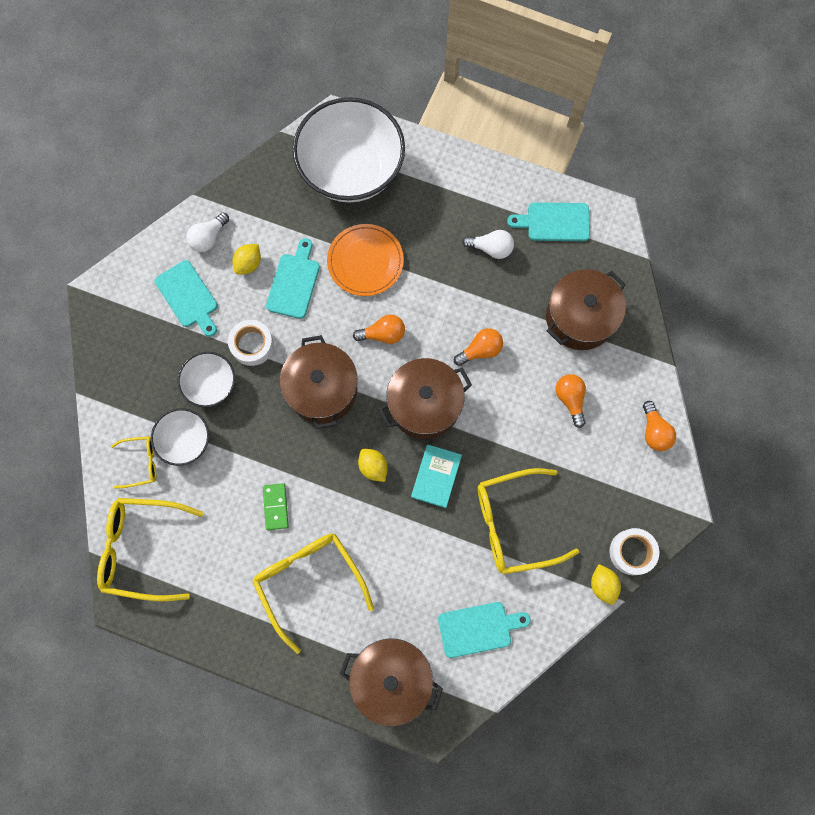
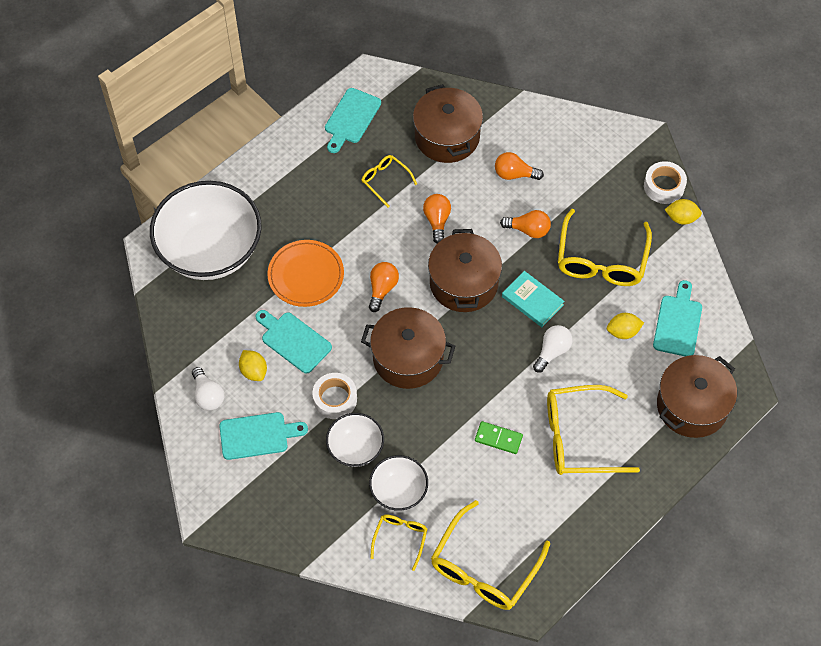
camera: 65 degrees left, 15 degrees down
(373, 467) = (500, 346): yellow lemon -> yellow lemon (623, 332)
(491, 248) = (348, 174): white light bulb -> white light bulb (552, 351)
(501, 284) = (385, 180): none -> yellow glasses
(654, 431) = (571, 128): orange light bulb -> orange light bulb (528, 230)

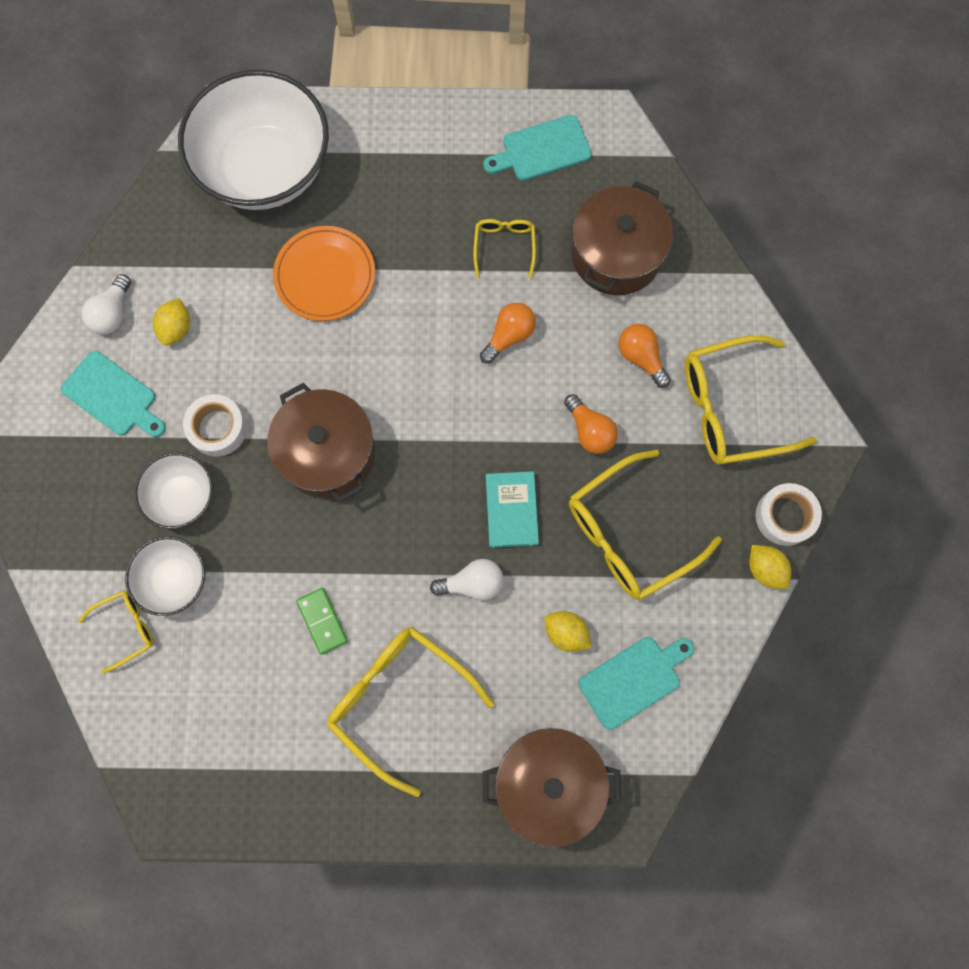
camera: 45 degrees right, 15 degrees up
(294, 340) = (244, 332): turquoise cutting board -> none
(382, 289) = (380, 358): orange light bulb -> none
(464, 283) = (464, 426): brown pot -> none
(484, 568) = (167, 738): yellow glasses -> yellow glasses (730, 408)

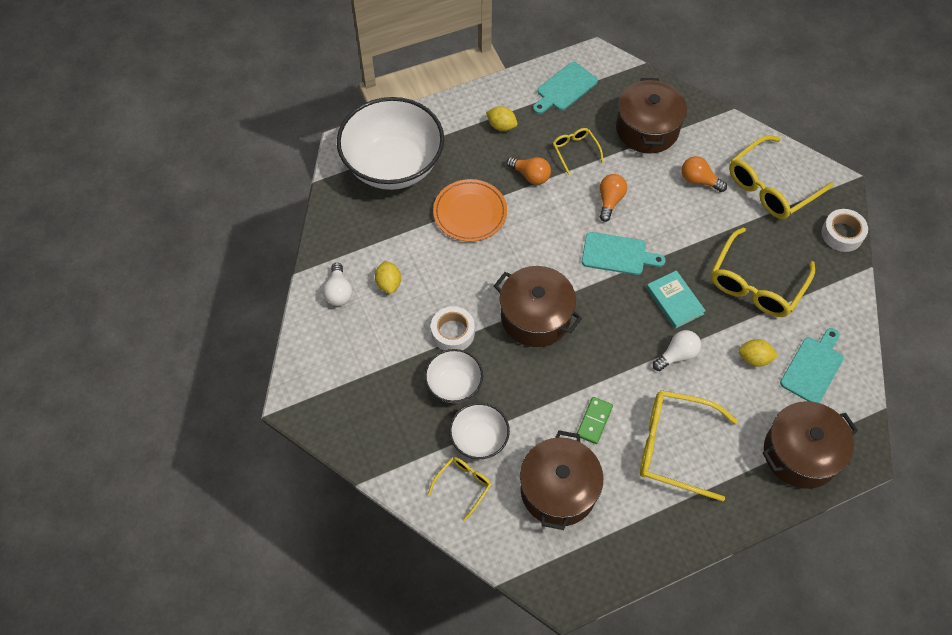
camera: 25 degrees left, 15 degrees down
(113, 396) = (368, 343): turquoise cutting board -> turquoise cutting board (617, 254)
(231, 687) = (558, 490): none -> brown pot
(322, 621) = (594, 421): green domino -> green domino turned 75 degrees clockwise
(590, 431) = (694, 234): orange light bulb -> orange light bulb (530, 176)
(764, 569) = (850, 269): yellow lemon -> yellow lemon (501, 126)

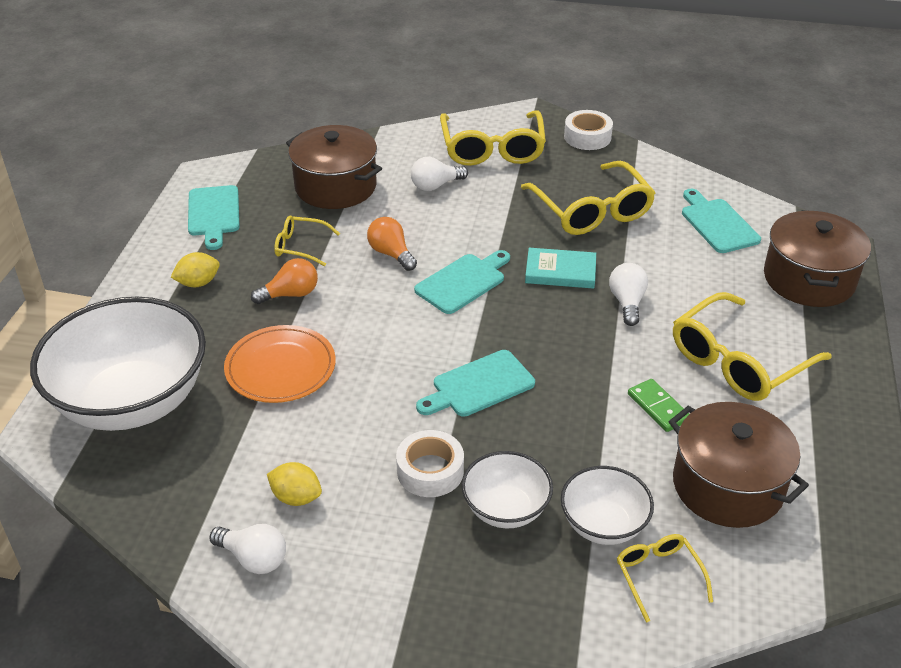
camera: 55 degrees left, 20 degrees down
(535, 317) = (479, 385): brown pot -> turquoise cutting board
(699, 180) = (435, 185): orange light bulb -> white light bulb
(754, 358) = (676, 254): yellow lemon -> none

